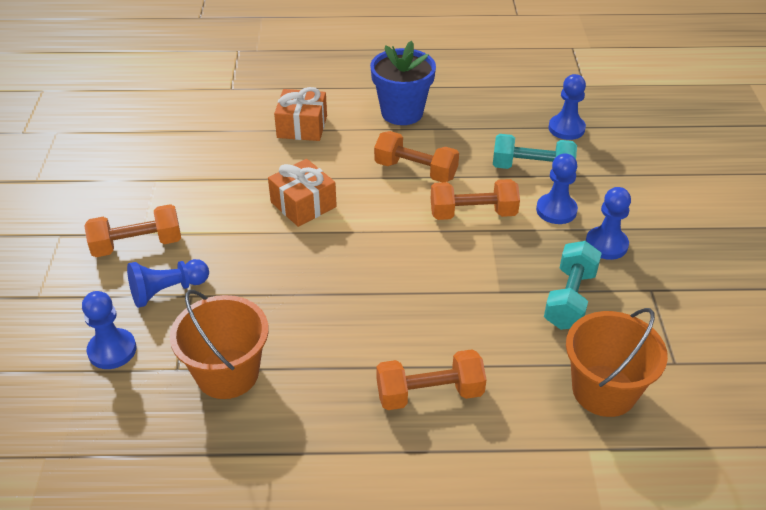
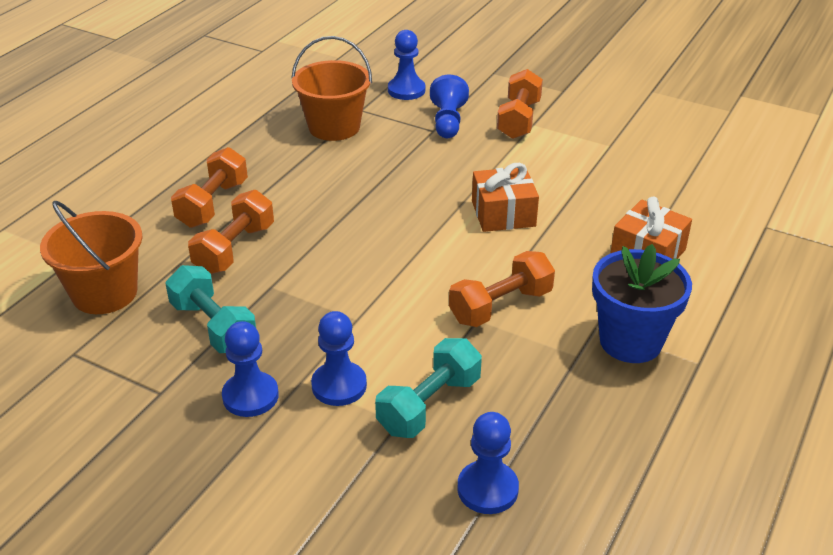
camera: 120 degrees right, 5 degrees down
(473, 214) = (392, 317): orange dumbbell -> orange dumbbell (234, 249)

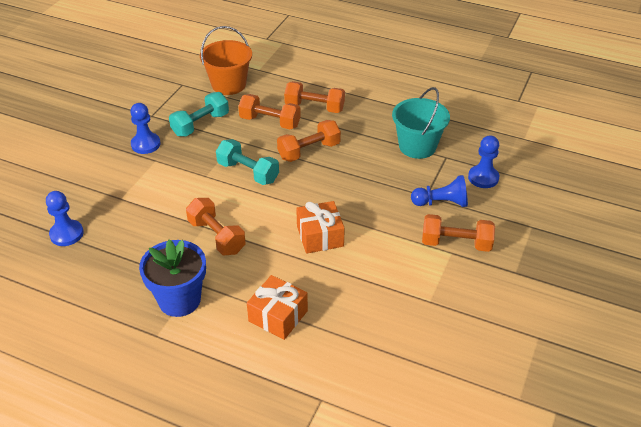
camera: 85 degrees right, 5 degrees up
(320, 214) = (309, 151): none -> orange dumbbell
(334, 127) = (417, 146): orange bucket -> turquoise bucket
(339, 385) = (150, 174): blue pawn -> none
(429, 405) = (131, 209): turquoise dumbbell -> turquoise dumbbell (248, 172)

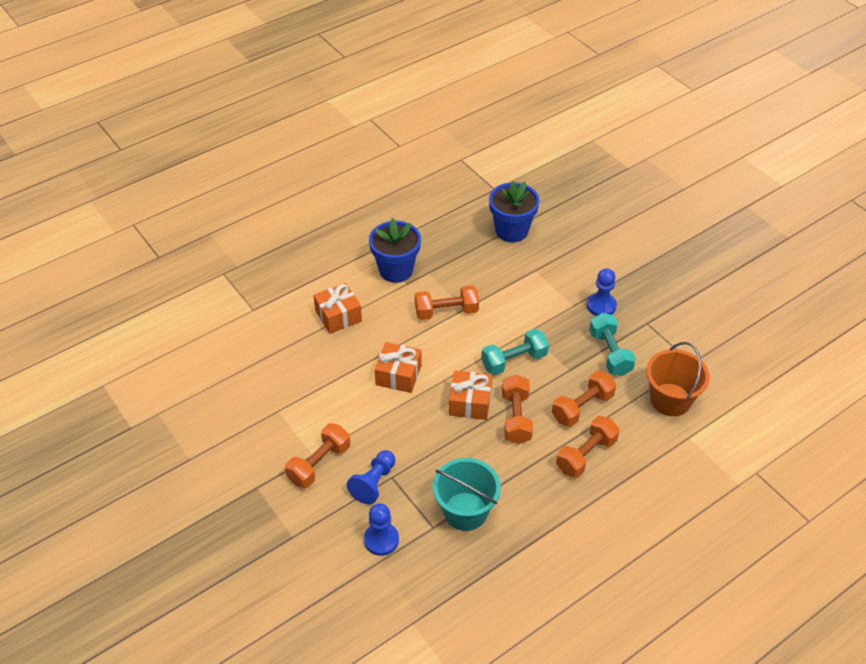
camera: 120 degrees right, 5 degrees up
(66, 234) = (511, 231): blue pawn -> blue flower pot
(315, 181) = (470, 403): none -> orange gift

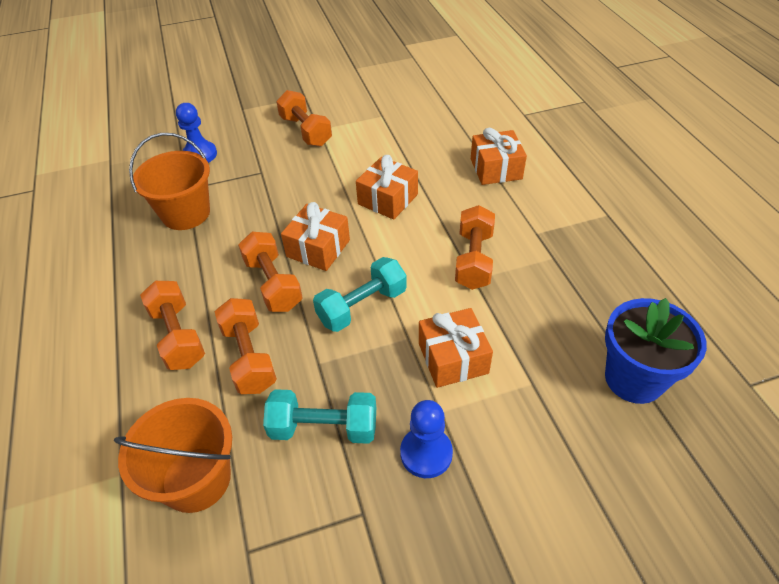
camera: 110 degrees right, 0 degrees up
(374, 483) = (262, 160): blue pawn -> none
(396, 270) = (564, 228): blue flower pot -> none
(465, 511) = (186, 213): turquoise bucket -> orange bucket
(514, 361) = (362, 306): turquoise dumbbell -> turquoise dumbbell turned 60 degrees clockwise
(516, 418) = (273, 284): orange dumbbell -> orange dumbbell turned 45 degrees clockwise
(534, 307) = (453, 358): none -> orange gift

